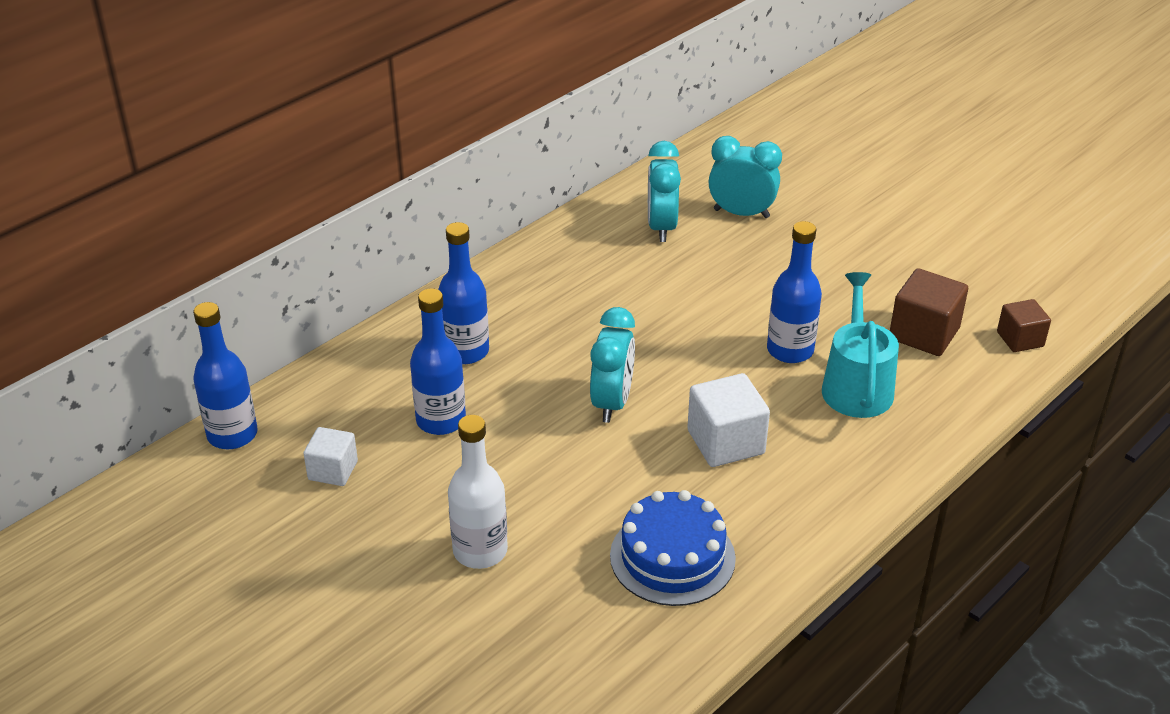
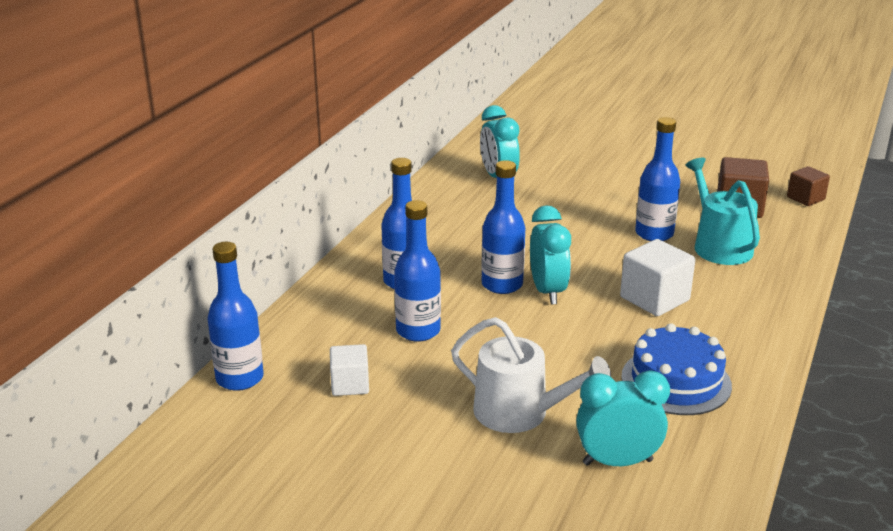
camera: 20 degrees left, 10 degrees down
(480, 551) = (519, 412): white bottle -> white watering can
(568, 381) = (502, 285): none -> blue bottle
(741, 213) = (551, 160): turquoise clock -> turquoise clock (617, 462)

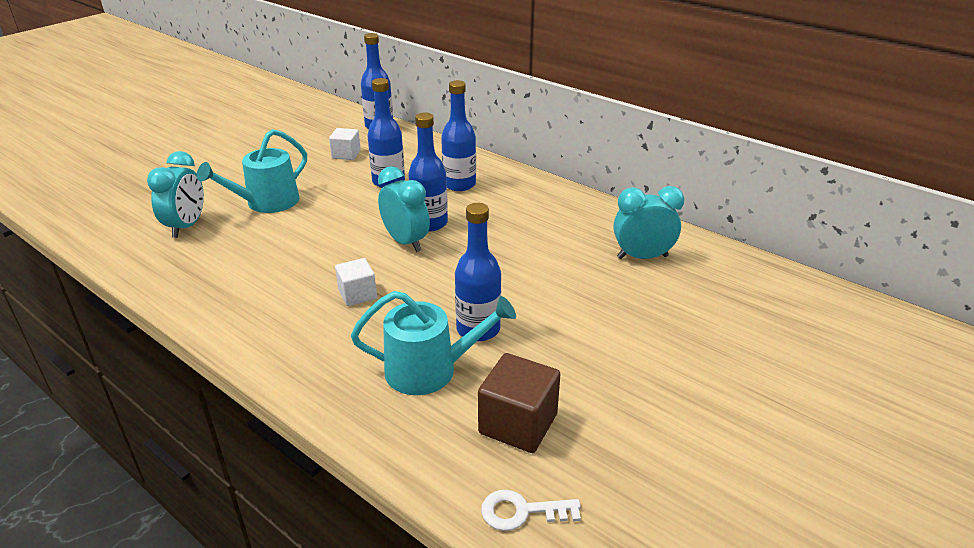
camera: 105 degrees right, 5 degrees up
(519, 412) = (267, 202): white watering can -> turquoise watering can
(547, 291) = (405, 242): turquoise clock -> turquoise clock turned 135 degrees counterclockwise
(654, 299) = (357, 294): white cube -> white cube, size x0.64
(676, 381) = (239, 272): blue cake -> none
(805, 198) = (521, 512): brown cube -> white key

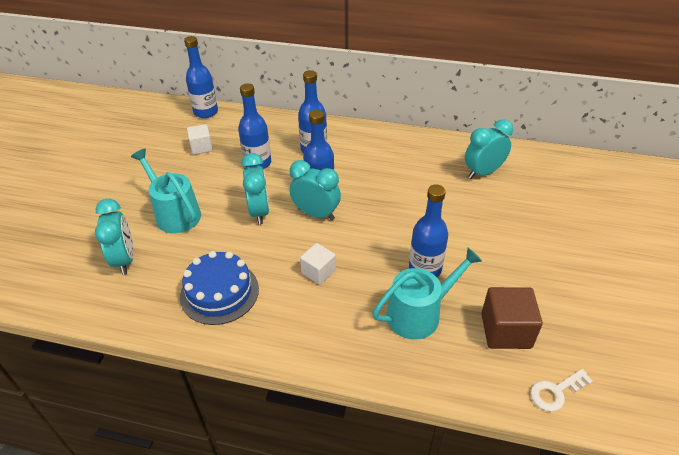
camera: 25 degrees left, 10 degrees up
(243, 280) = (219, 292): none -> blue cake
(267, 202) = (175, 214): turquoise watering can -> turquoise watering can turned 120 degrees clockwise
(349, 223) = (259, 212): none -> turquoise clock

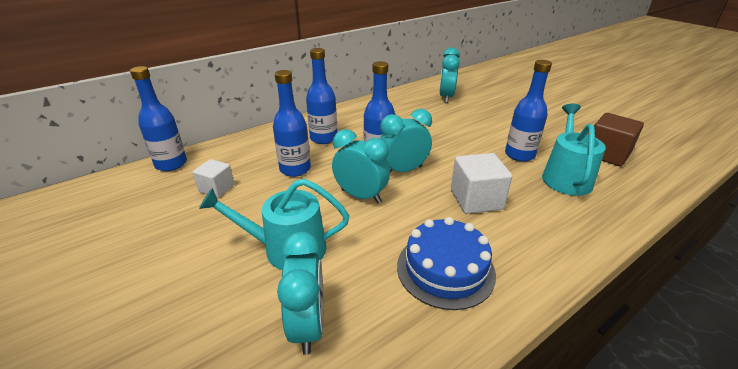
camera: 50 degrees left, 10 degrees down
(124, 259) = (308, 326): turquoise clock -> turquoise clock turned 60 degrees clockwise
(318, 272) = (476, 199): white cube -> white cube, size x1.57
(555, 392) = (674, 163): white key -> none

